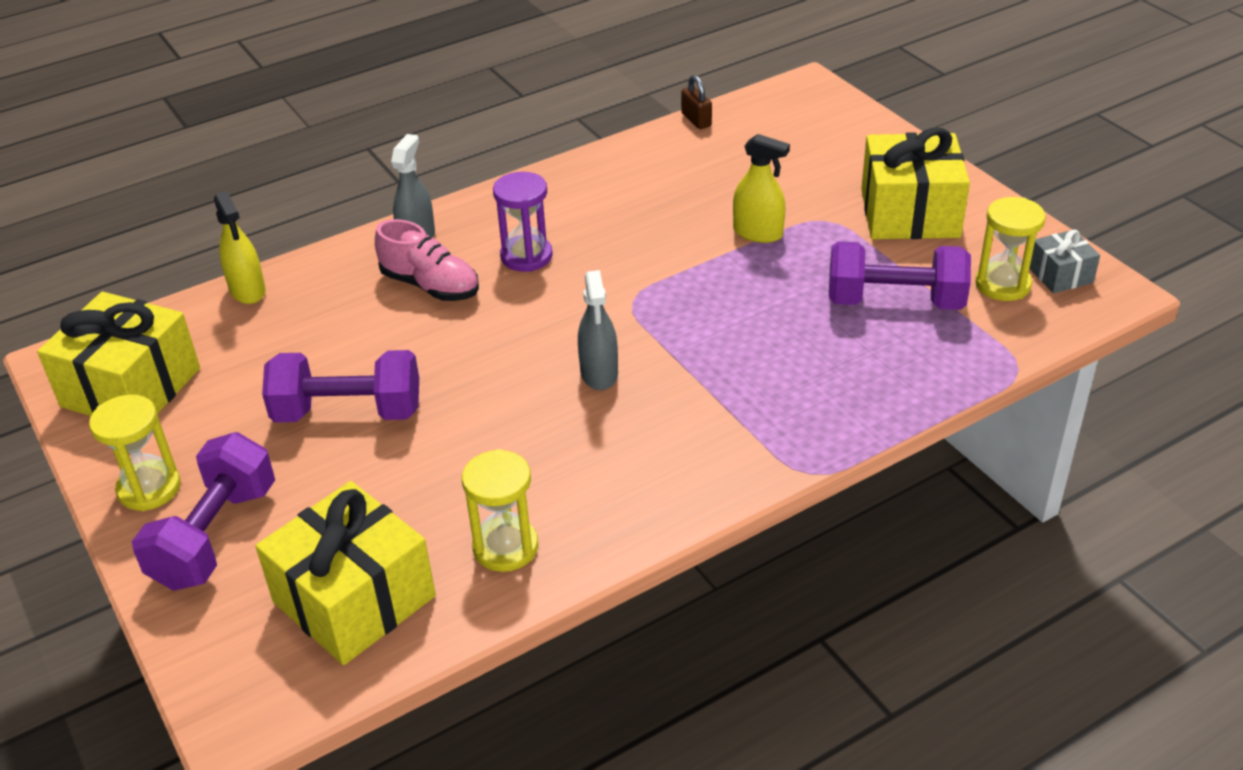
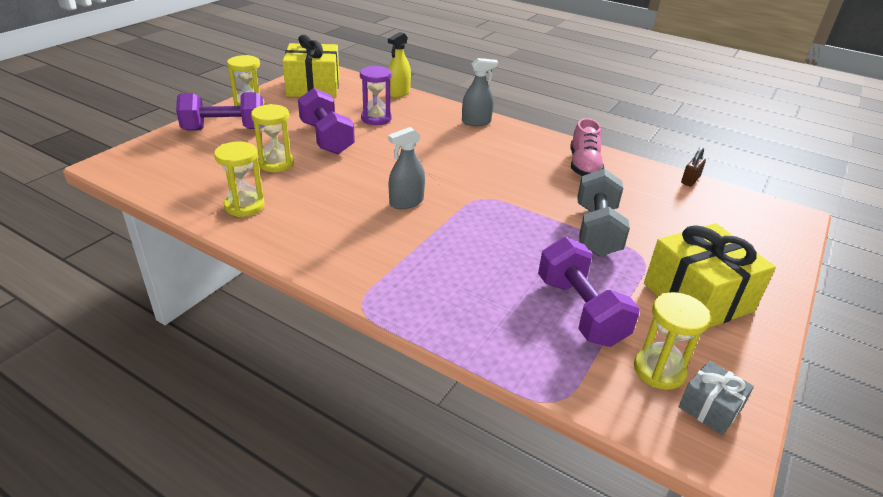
camera: 60 degrees right, 5 degrees down
(354, 599) = (193, 173): yellow gift -> none
(394, 488) = (276, 164): none -> yellow hourglass
(430, 286) = (441, 135): pink shoe -> pink shoe (583, 165)
(526, 256) = (491, 155): purple hourglass -> purple hourglass (376, 118)
(758, 233) = (596, 230): yellow spray bottle -> grey dumbbell

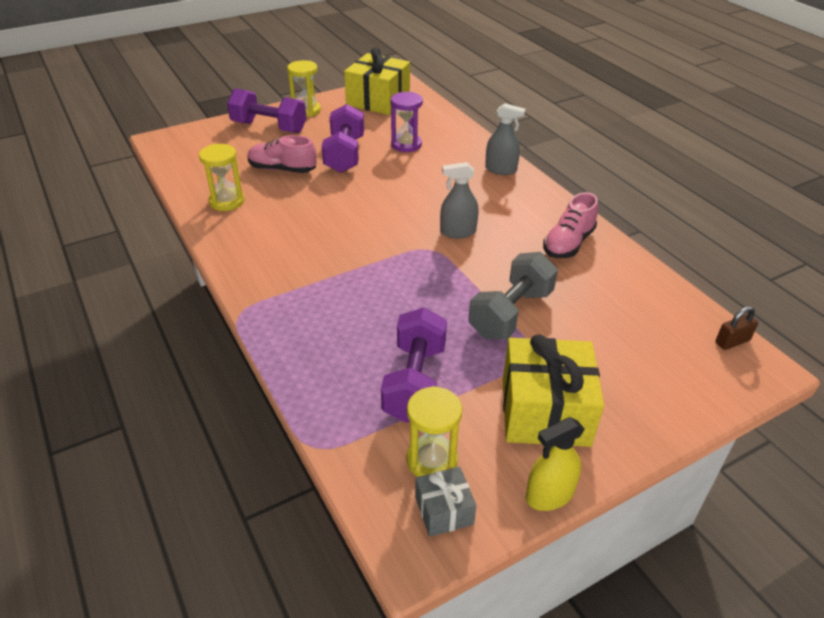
camera: 30 degrees right, 5 degrees up
(276, 164) = (282, 169): yellow hourglass -> pink shoe
(399, 93) = (452, 122): yellow spray bottle -> yellow spray bottle (549, 495)
(406, 202) = (358, 234): grey spray bottle -> grey spray bottle (458, 232)
(690, 180) = (676, 291): brown padlock -> brown padlock (732, 341)

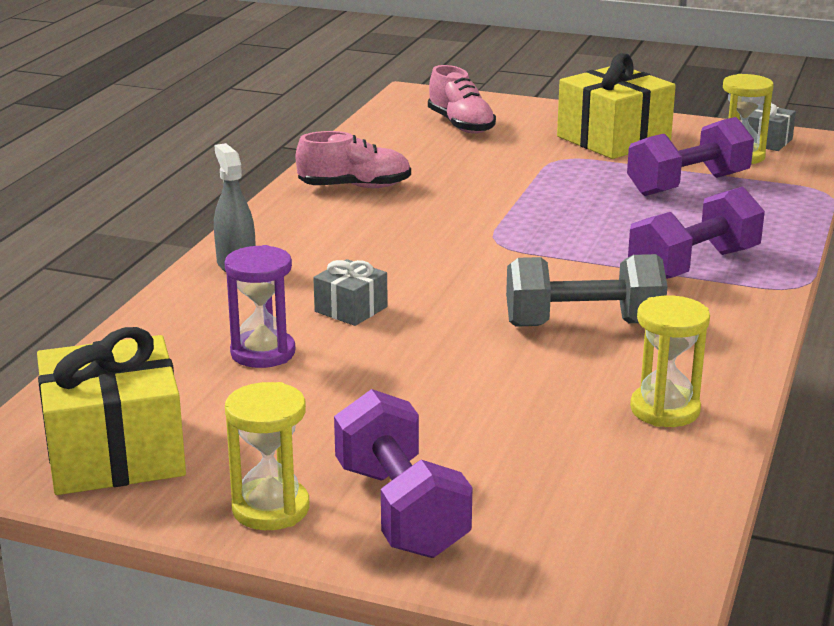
camera: 130 degrees left, 15 degrees down
(282, 169) = (508, 415): pink shoe -> pink shoe (461, 125)
(344, 155) = (376, 387): purple dumbbell -> purple dumbbell (693, 265)
(415, 176) = (351, 309): none -> grey gift
(458, 232) = (435, 241): grey spray bottle -> none
(511, 313) = (524, 179): grey dumbbell -> grey dumbbell (583, 324)
(549, 495) = (683, 121): yellow spray bottle -> none
(732, 341) = (397, 106): brown padlock -> none

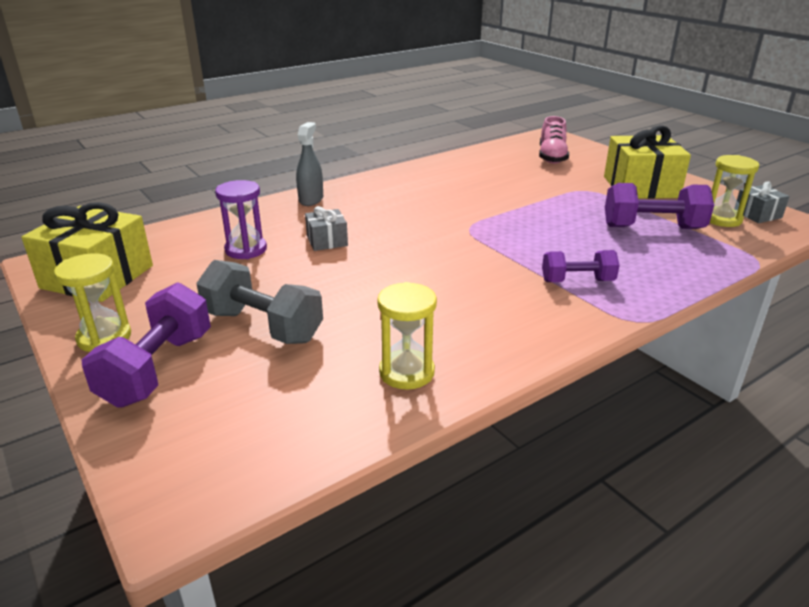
camera: 35 degrees right, 5 degrees up
(355, 187) = (437, 176): pink shoe -> none
(583, 324) = (443, 295): grey dumbbell -> grey dumbbell (262, 326)
(693, 265) = (577, 281): purple dumbbell -> purple dumbbell, size x0.64

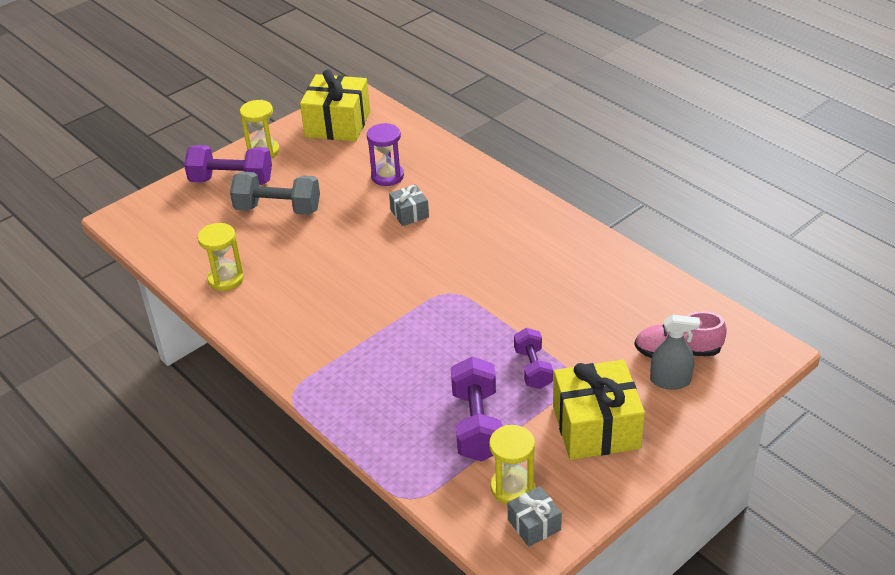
camera: 85 degrees right, 10 degrees up
(262, 326) = (278, 209): grey dumbbell -> grey dumbbell turned 75 degrees clockwise
(311, 199) = (494, 189): grey spray bottle -> grey spray bottle (670, 381)
(577, 281) = (354, 363): purple dumbbell -> purple dumbbell (533, 368)

